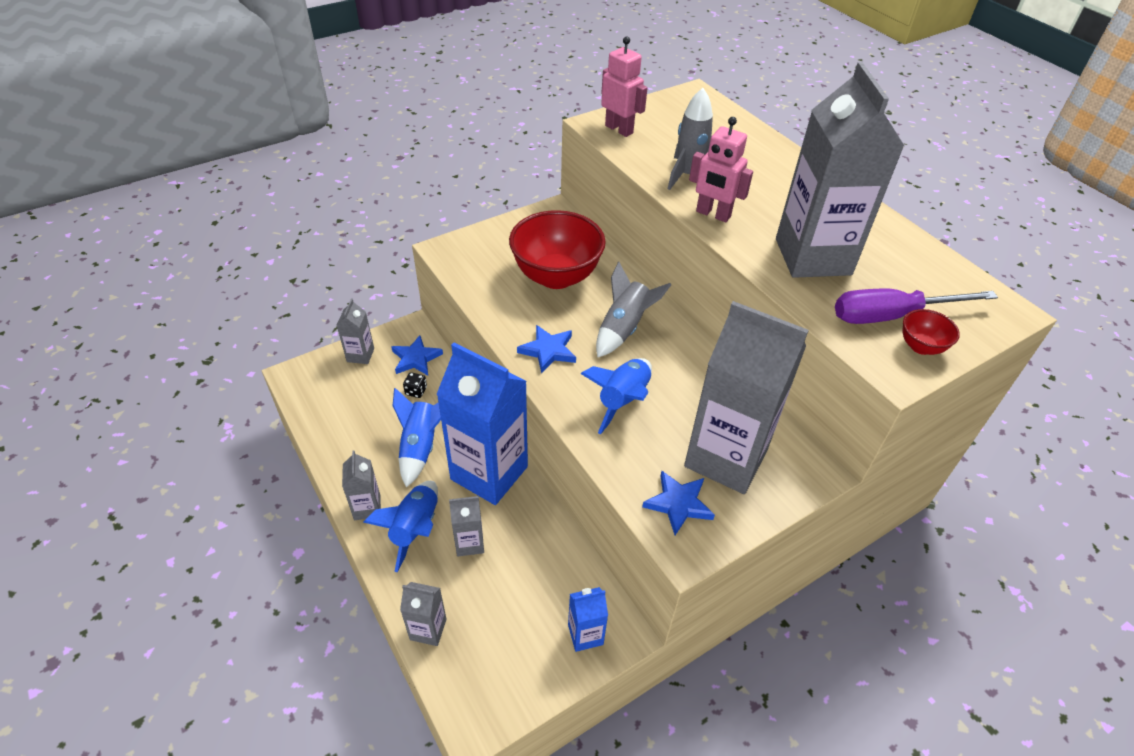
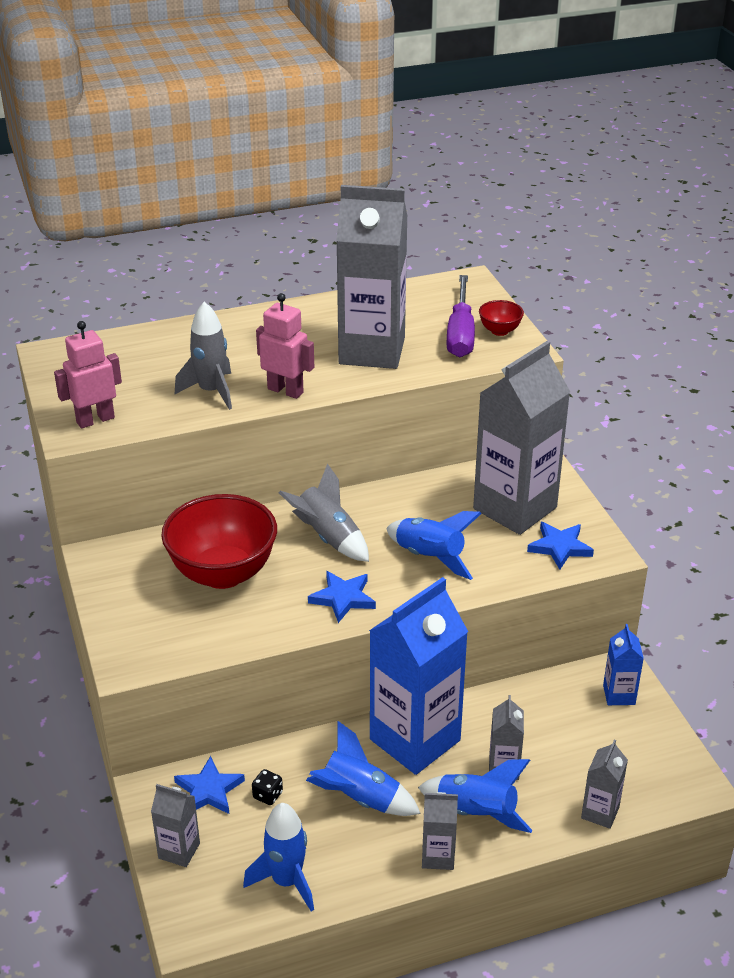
camera: 75 degrees left, 10 degrees down
(337, 417) = (286, 881): none -> blue rocket
(713, 214) = (285, 390): pink robot -> pink robot turned 105 degrees counterclockwise

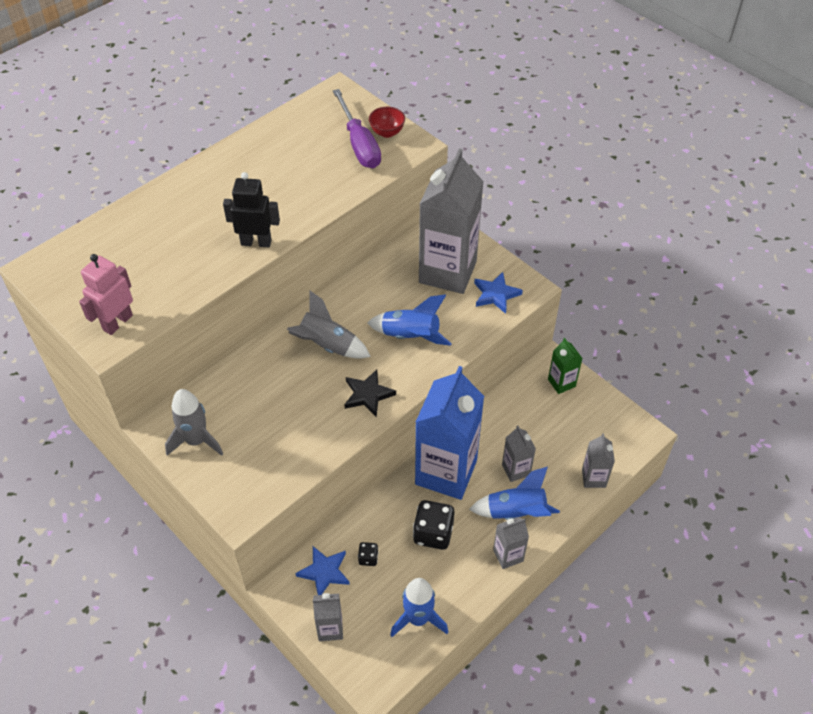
camera: 25 degrees left, 15 degrees up
(211, 391) = (197, 262): grey rocket -> grey rocket (196, 441)
(223, 573) = (266, 406): red bowl -> none
(285, 390) = (256, 242): pink robot -> black robot
(343, 598) = (368, 394): blue star -> black star
(360, 798) = (433, 533): blue rocket -> black dice
(372, 351) = (301, 182): grey carton -> none
(619, 695) = (561, 383): blue carton -> green carton

